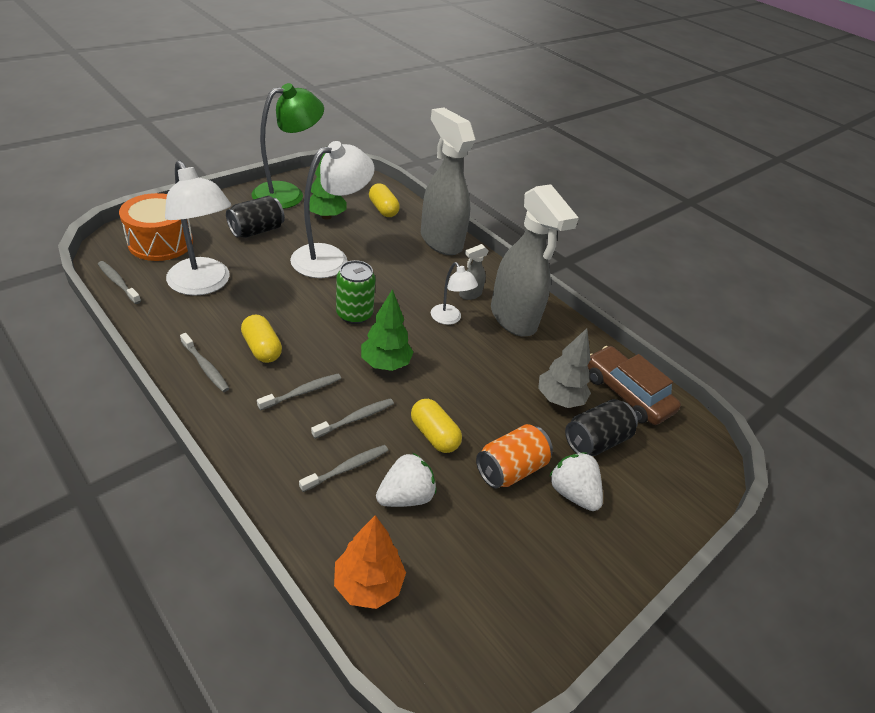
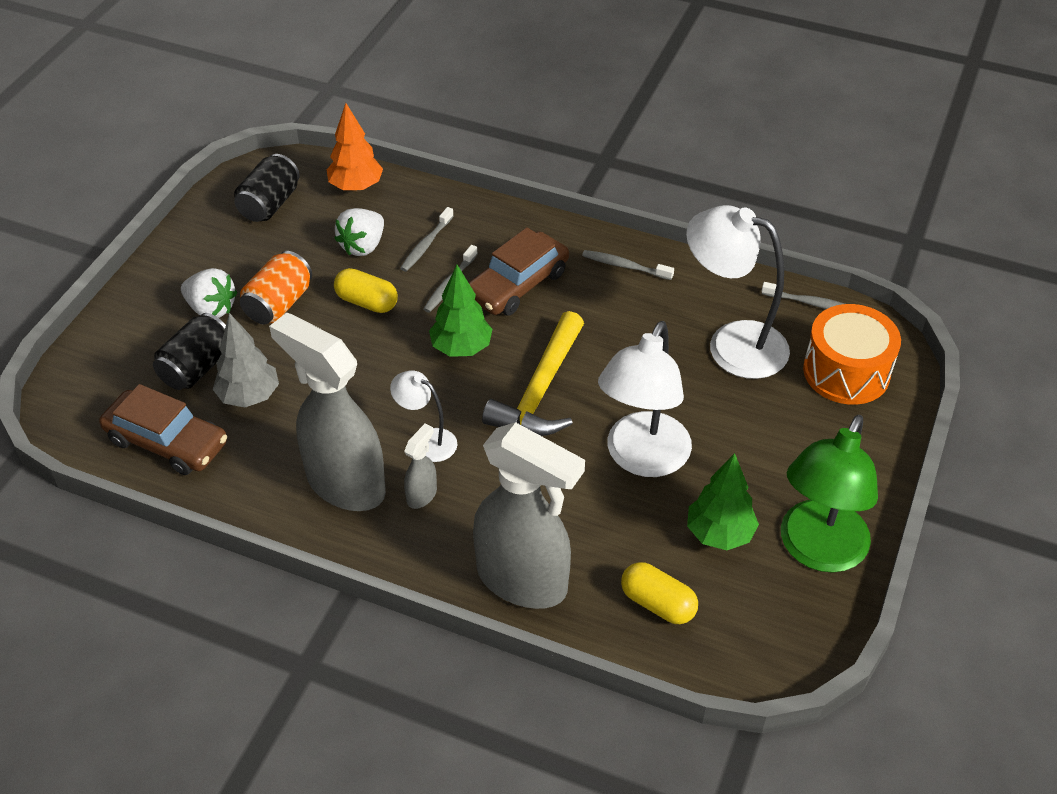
camera: 160 degrees right, 5 degrees up
(257, 230) = (773, 452): black can -> black can (269, 204)
(262, 348) = (595, 306): yellow capsule -> none
(302, 392) = (517, 284): grey toothbrush -> brown car
(354, 314) = (541, 390): green can -> yellow hammer

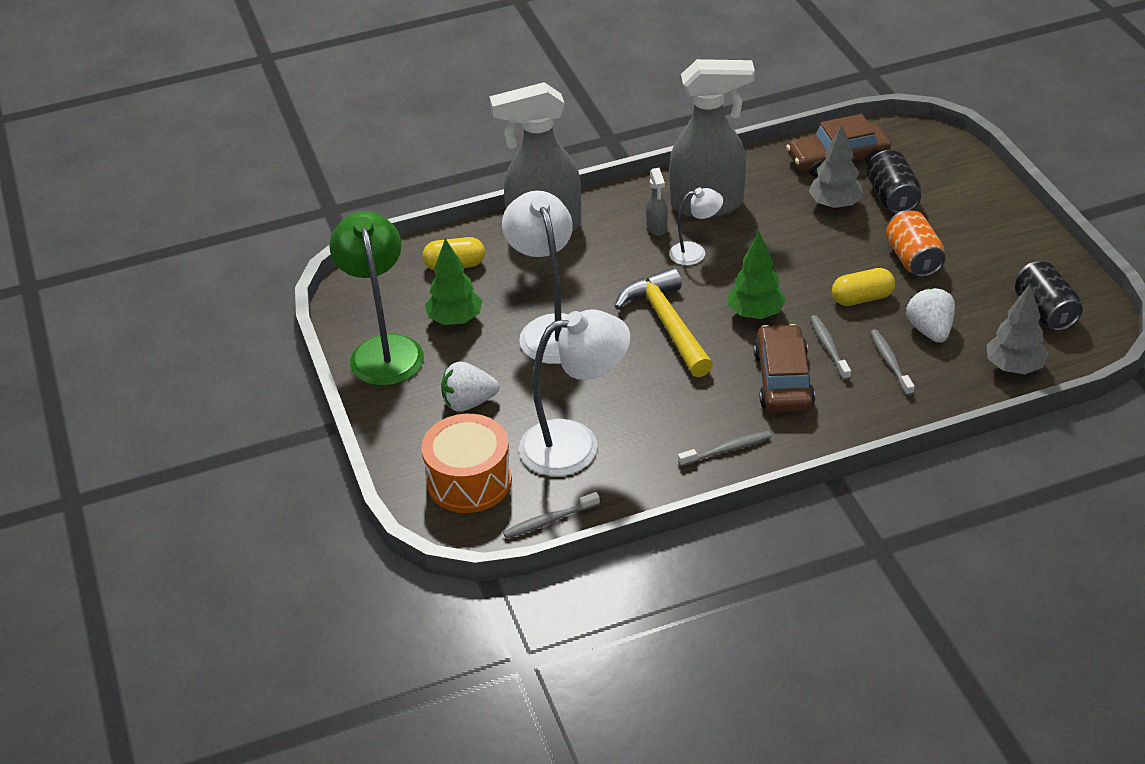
camera: 140 degrees right, 5 degrees down
(211, 309) = (947, 229): white strawberry -> white strawberry (469, 402)
(356, 187) = (1013, 367): orange tree -> grey tree

